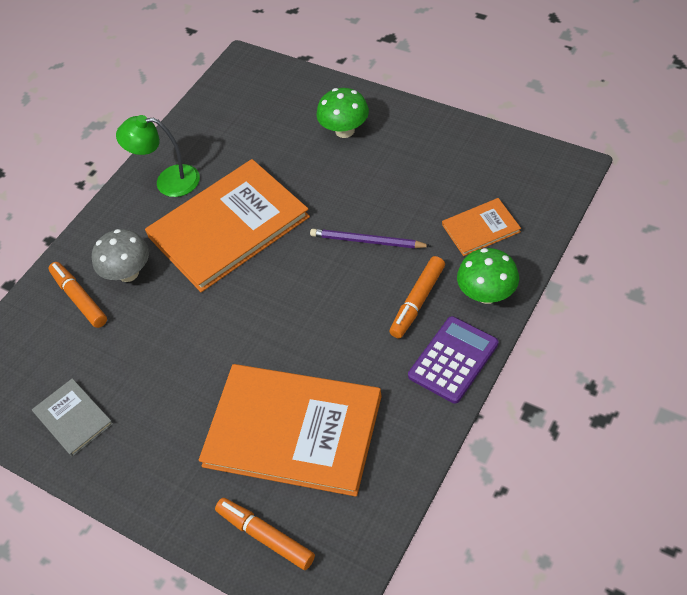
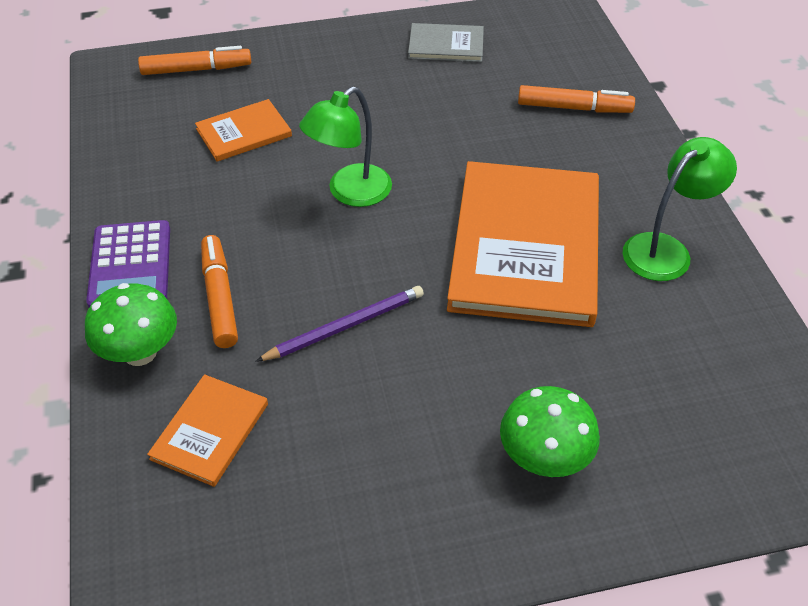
camera: 130 degrees right, 5 degrees down
(128, 273) = (562, 149): grey mushroom -> none
(278, 326) = (350, 193): none -> green lamp
(293, 431) = (243, 132): orange book -> orange book, size x0.46

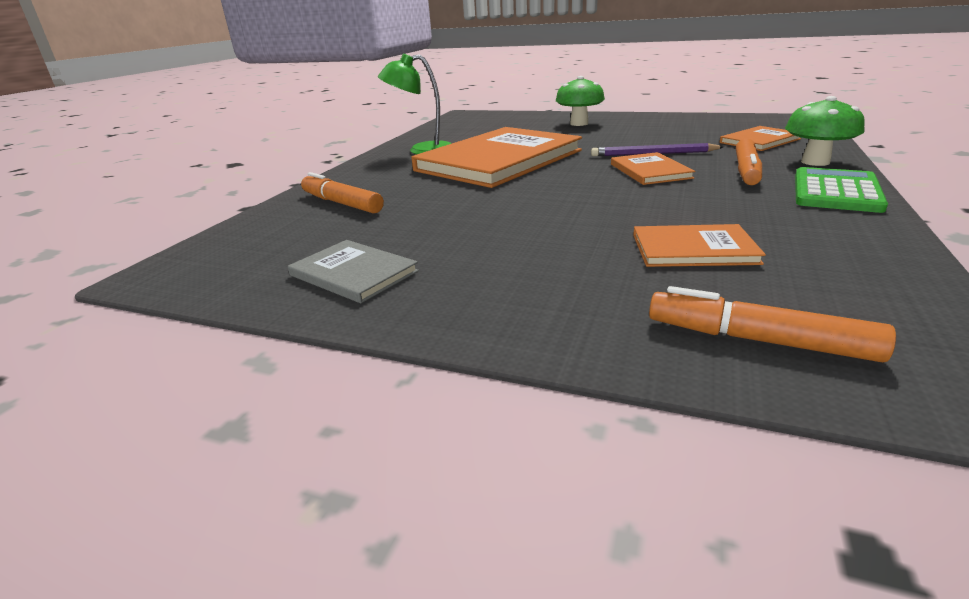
camera: 145 degrees left, 20 degrees down
(130, 266) = (836, 191): purple calculator -> green calculator
(326, 265) = (650, 171): none -> orange book
(350, 193) = (601, 195): green lamp -> none

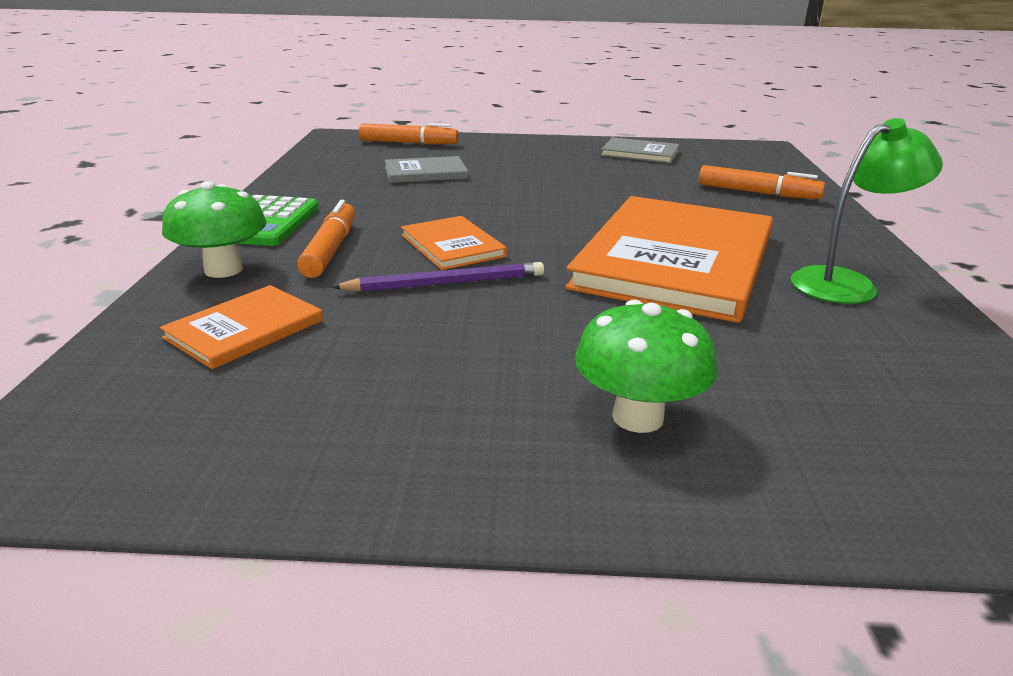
camera: 160 degrees right, 0 degrees up
(693, 249) = (425, 172): orange book -> grey book

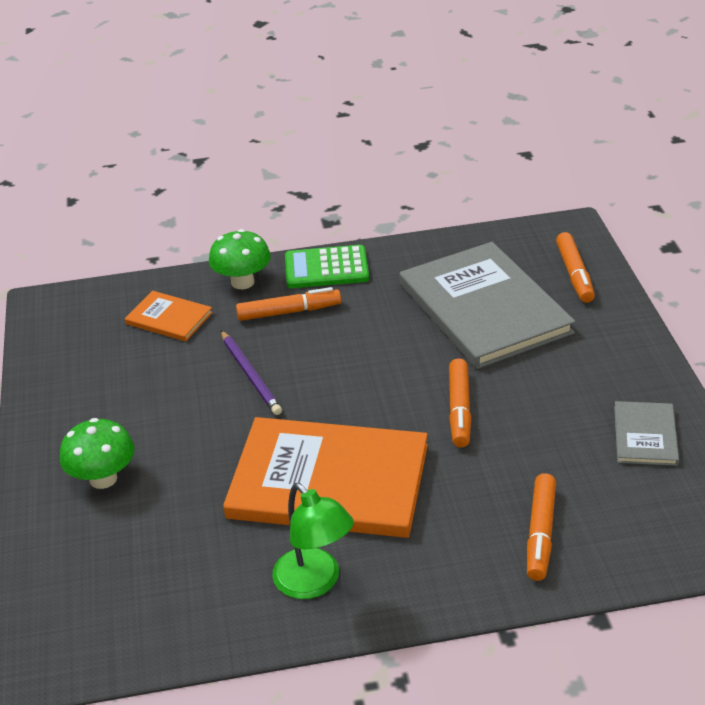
camera: 80 degrees right, 10 degrees up
(425, 172) = (484, 308): grey book -> grey book, size x2.16
(452, 246) = (316, 363): orange book -> none
(578, 198) = (459, 410): none -> orange marker

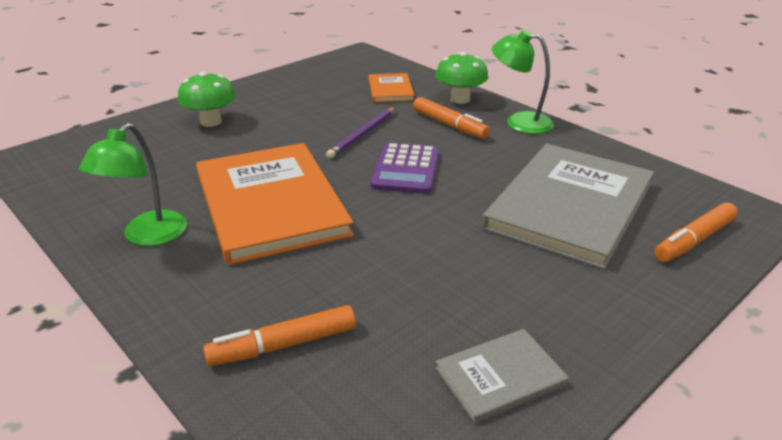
camera: 55 degrees right, 5 degrees down
(326, 268) = (519, 122): green calculator -> green lamp
(345, 373) = (406, 169): none -> purple calculator
(459, 410) = (417, 238): orange marker -> none

